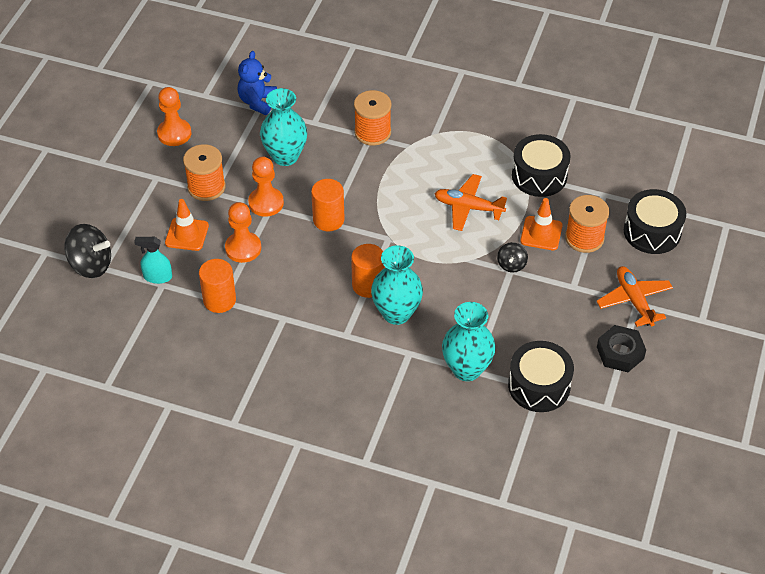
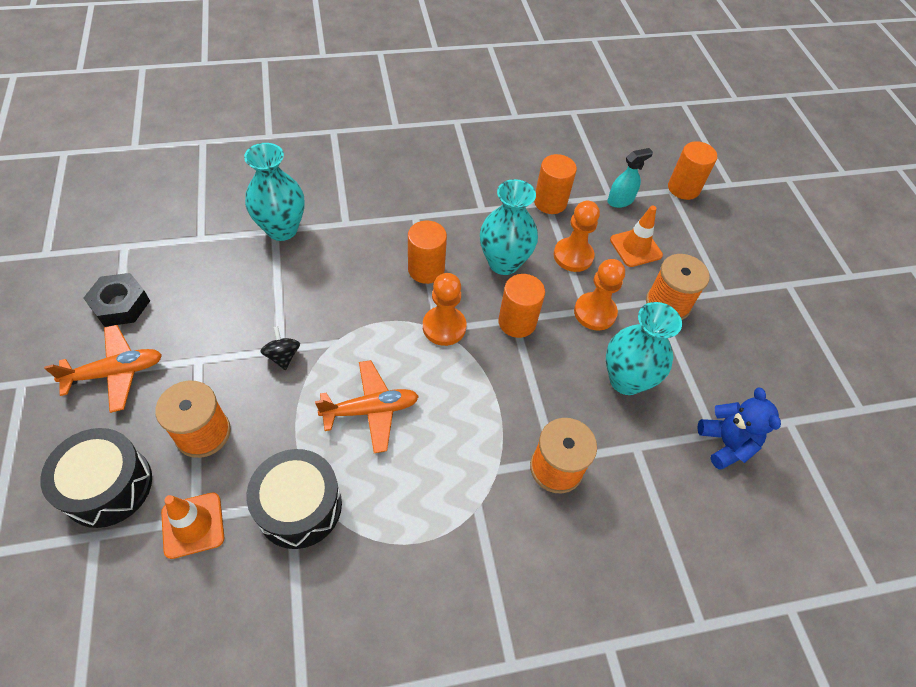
camera: 145 degrees right, 5 degrees up
(91, 265) = (683, 188): black spinning top -> orange cylinder
(174, 133) = (763, 351): orange pawn -> orange pawn (444, 327)
(396, 313) = (380, 254): turquoise vase -> turquoise vase (503, 263)
(539, 386) = (202, 240): black drum -> none
(541, 233) = (262, 414): orange traffic cone -> orange traffic cone (193, 525)
(634, 300) = (115, 373): orange plane -> orange plane turned 60 degrees counterclockwise

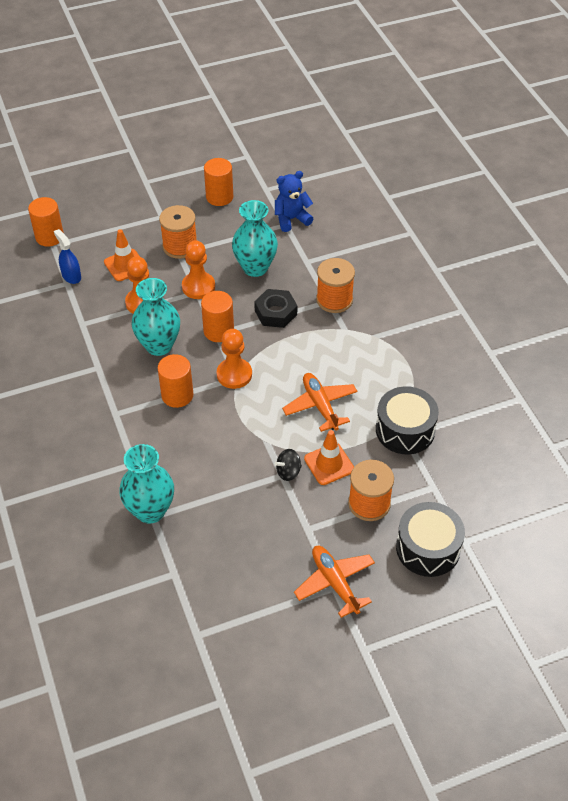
camera: 95 degrees left, 5 degrees down
(120, 304) = (266, 608): black nut -> black nut (276, 312)
(193, 525) = (437, 486): orange traffic cone -> orange traffic cone (329, 464)
(550, 202) = (81, 321): orange cylinder -> orange cylinder (219, 197)
(620, 200) = (71, 276): turquoise spray bottle -> blue spray bottle

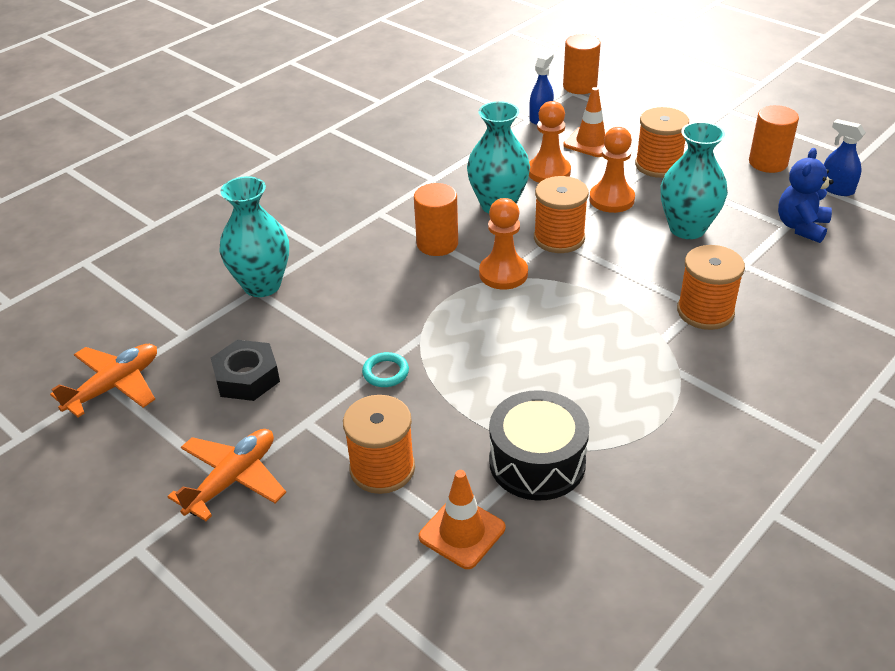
camera: 65 degrees right, 10 degrees down
(218, 331) = (559, 238): orange cylinder -> orange spool
(268, 184) = (836, 189): none -> blue spray bottle
(276, 312) = (632, 270): black nut -> black nut (247, 377)
(288, 472) = (385, 372): black spinning top -> turquoise ring
(291, 219) = (801, 227): blue teddy bear -> blue teddy bear turned 105 degrees counterclockwise
(320, 406) = (513, 363): orange plane -> orange plane (114, 386)
(329, 464) = (423, 405): orange traffic cone -> orange traffic cone (462, 532)
(428, 548) = (340, 562): black drum -> none

